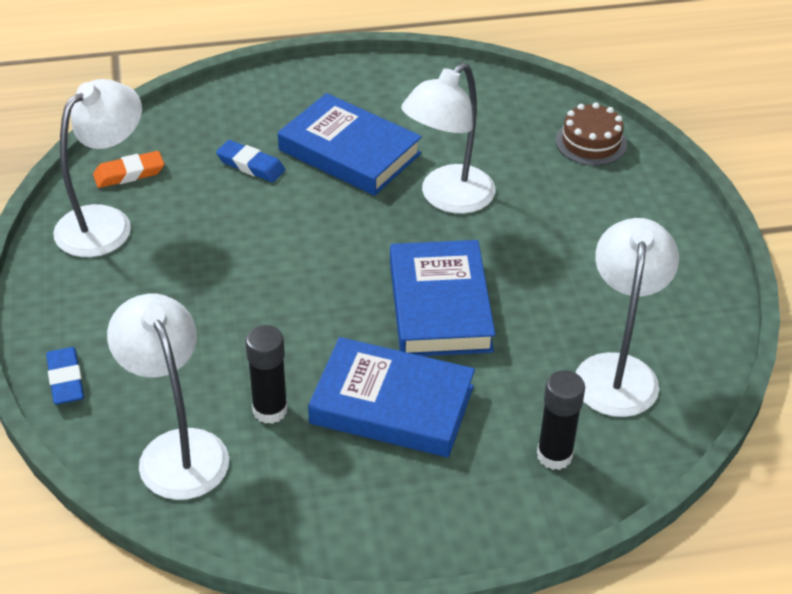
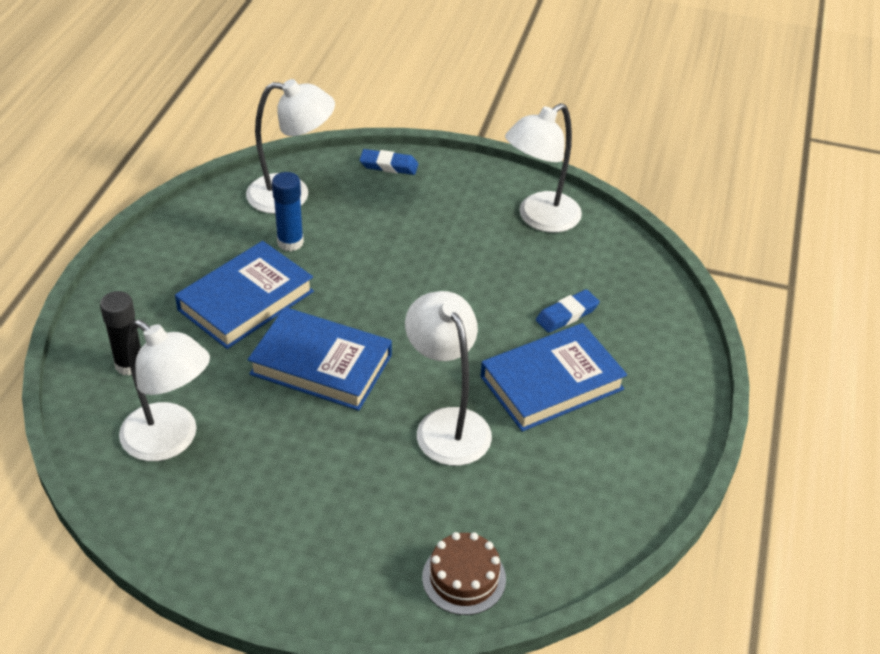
camera: 115 degrees right, 0 degrees up
(105, 222) = (539, 218): white lamp -> white lamp turned 75 degrees clockwise
(129, 173) = (594, 244): orange eraser -> none
(270, 410) = (290, 242): black glue stick -> blue glue stick

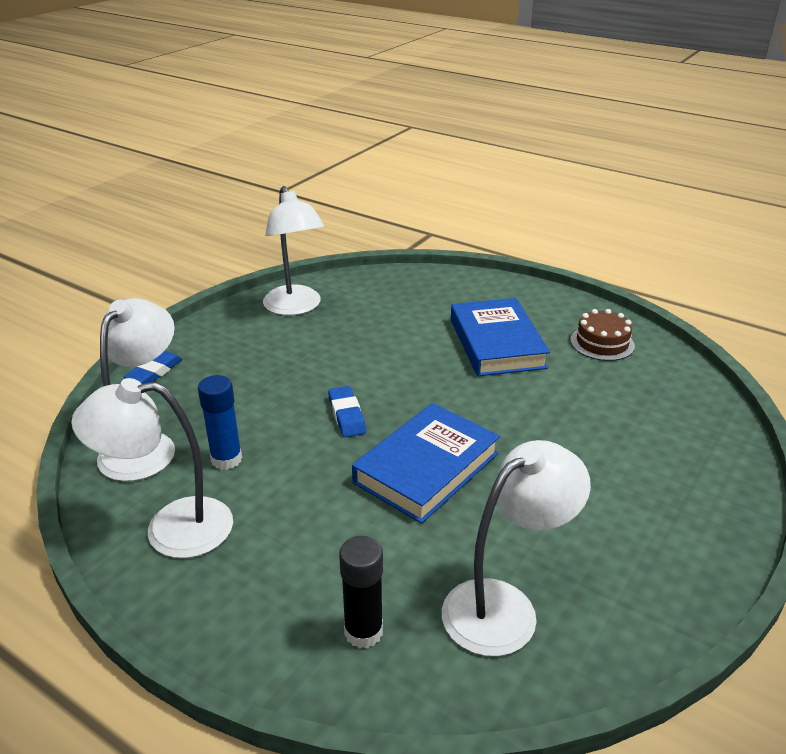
camera: 70 degrees left, 10 degrees down
(246, 300) = (301, 509): blue book -> none
(447, 424) = (529, 405): white lamp -> white lamp (171, 528)
(464, 578) = (704, 429): brown cake -> brown cake (602, 343)
(567, 314) = (421, 320): blue eraser -> blue eraser (346, 415)

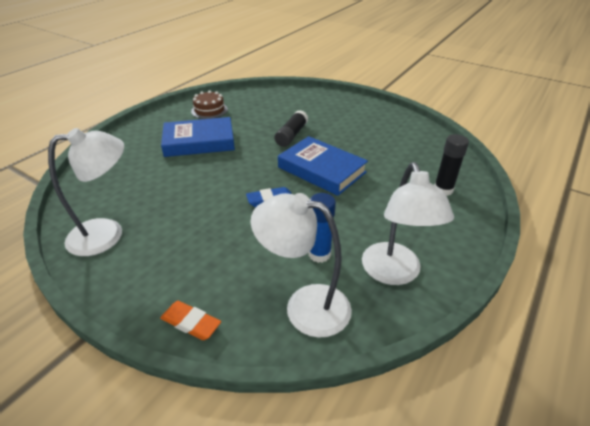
camera: 90 degrees left, 5 degrees up
(154, 372) = (191, 323): blue eraser -> orange eraser
(504, 606) = (412, 152): white lamp -> none
(537, 434) = (291, 135): none -> black glue stick

